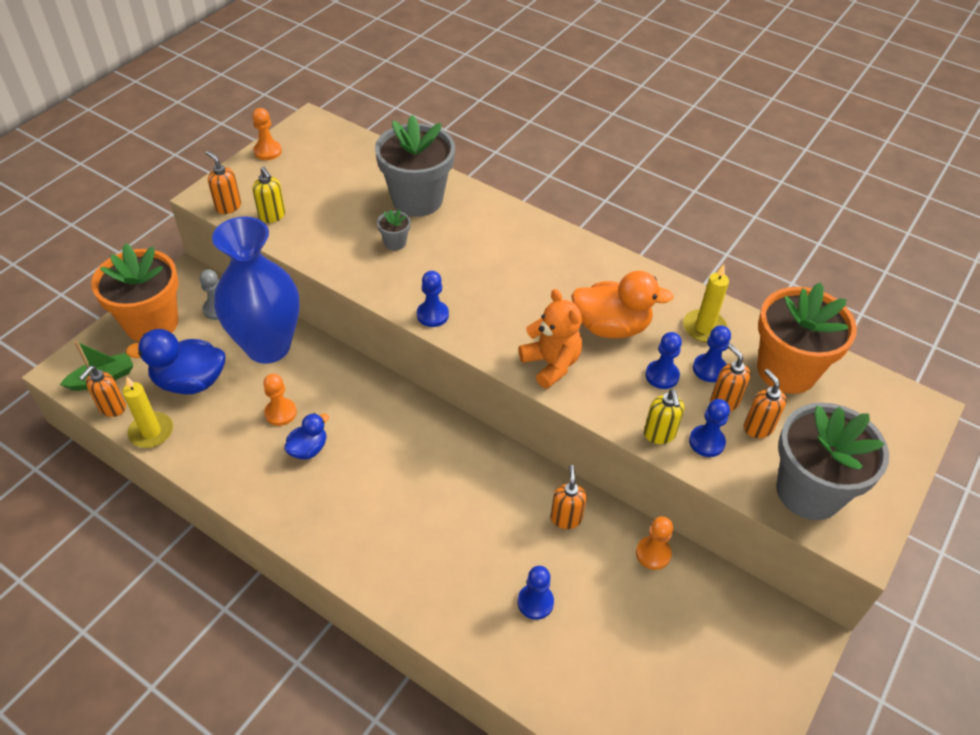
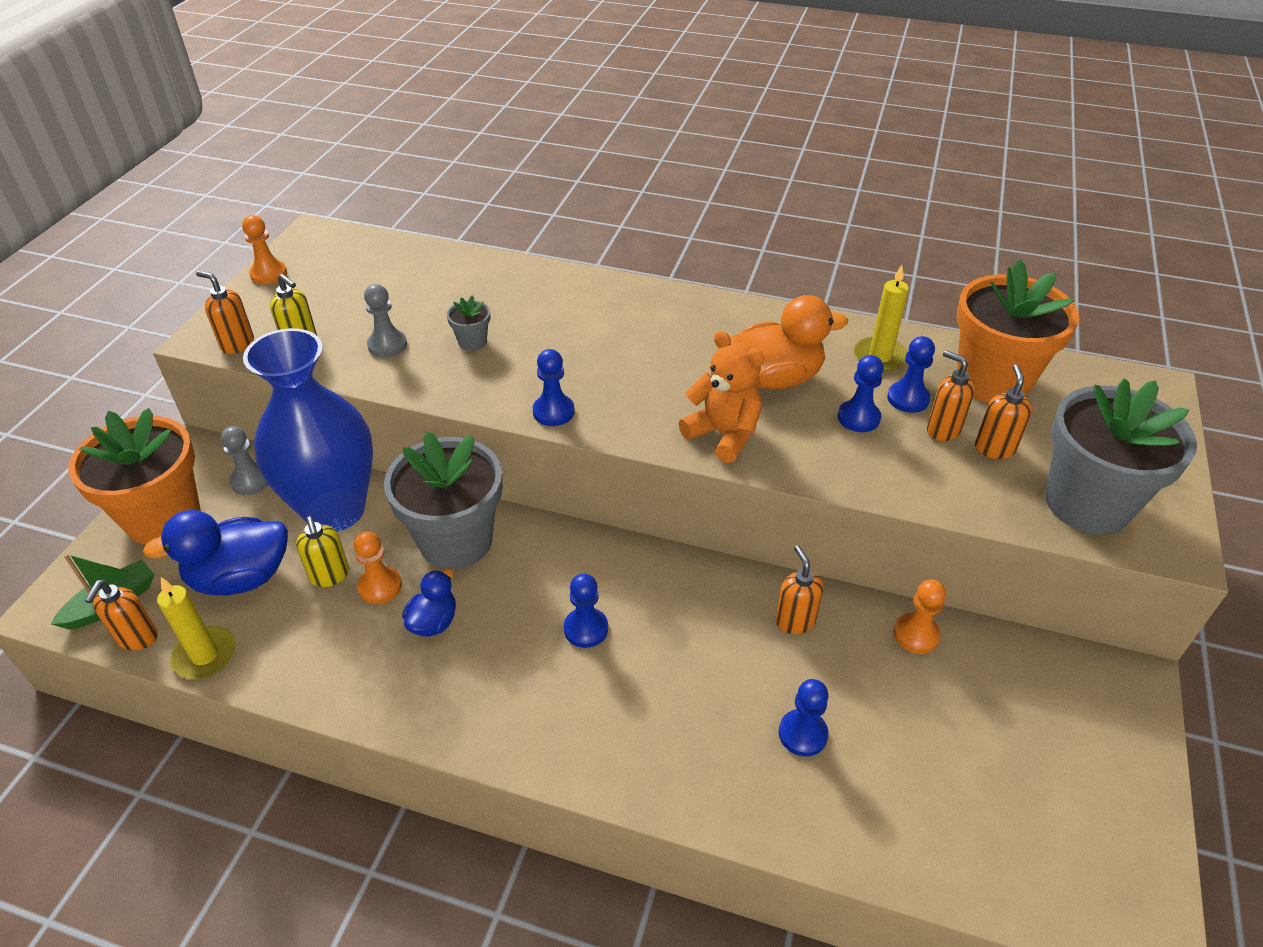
camera: 15 degrees left, 5 degrees down
(332, 231) = (387, 345): none -> grey pawn
(417, 199) = (481, 290): grey flower pot -> grey flower pot (456, 541)
(659, 434) = (888, 483): yellow soap dispenser -> yellow soap dispenser (330, 575)
(706, 442) = (946, 478): blue pawn -> blue pawn (586, 629)
(758, 427) = (994, 448): orange soap dispenser -> orange soap dispenser turned 45 degrees clockwise

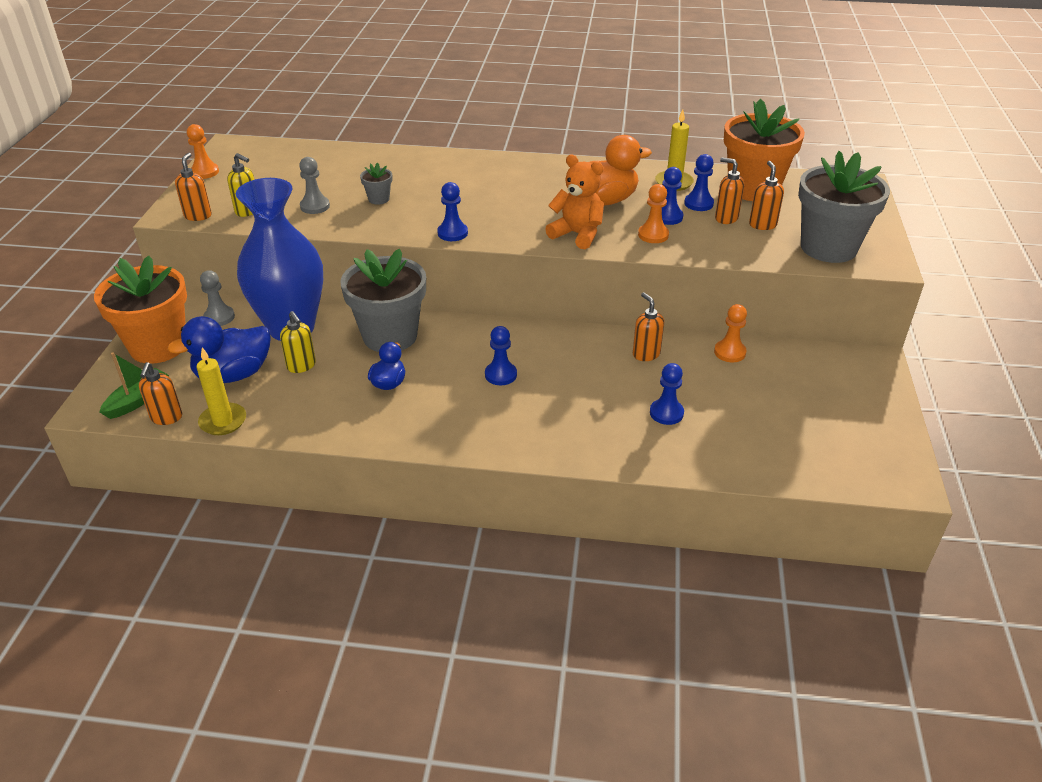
camera: 10 degrees left, 5 degrees down
(237, 344) = (198, 216): orange soap dispenser -> orange soap dispenser turned 75 degrees clockwise
(380, 586) = (342, 368): orange pawn -> orange pawn (653, 235)

